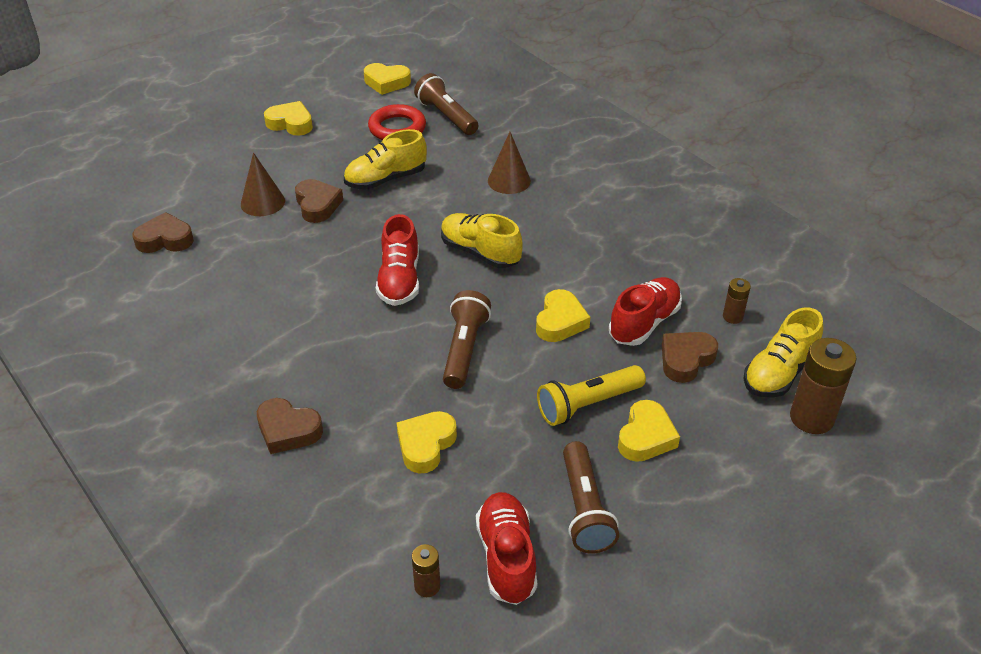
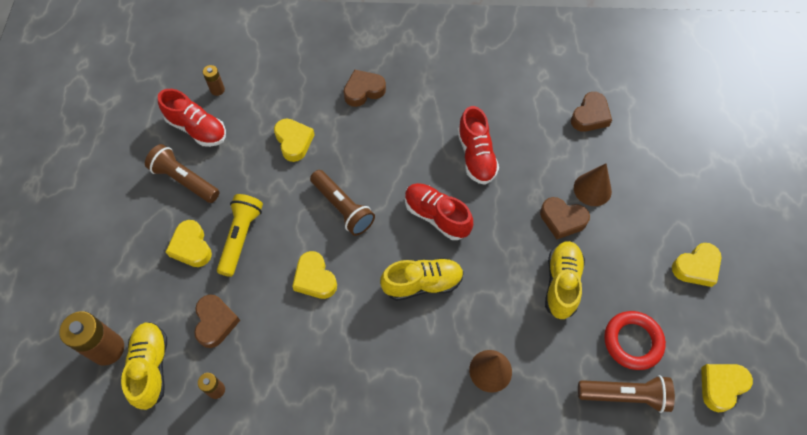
camera: 130 degrees right, 20 degrees up
(644, 323) = (266, 327): red shoe -> red shoe (476, 156)

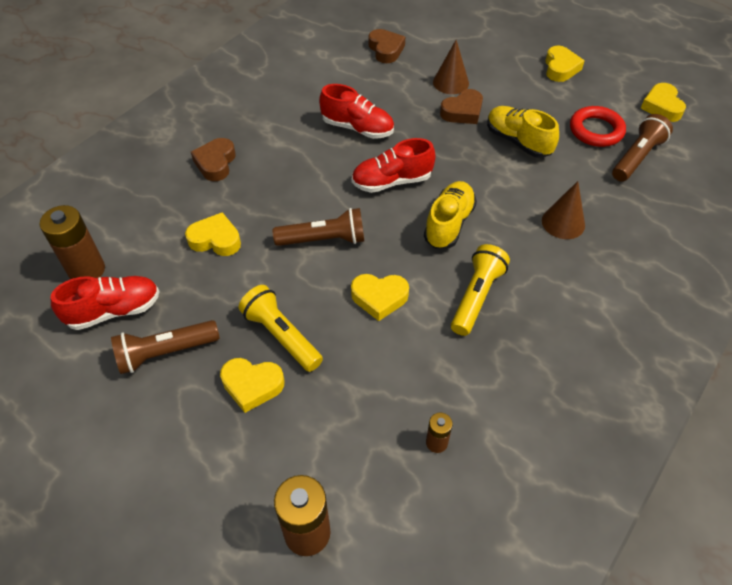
camera: 55 degrees left, 10 degrees down
(151, 367) = (365, 495): yellow shoe -> none
(215, 322) = (359, 406): brown heart -> none
(217, 90) = (87, 270): brown battery -> brown battery, size x1.94
(362, 345) = (476, 296): none -> yellow flashlight

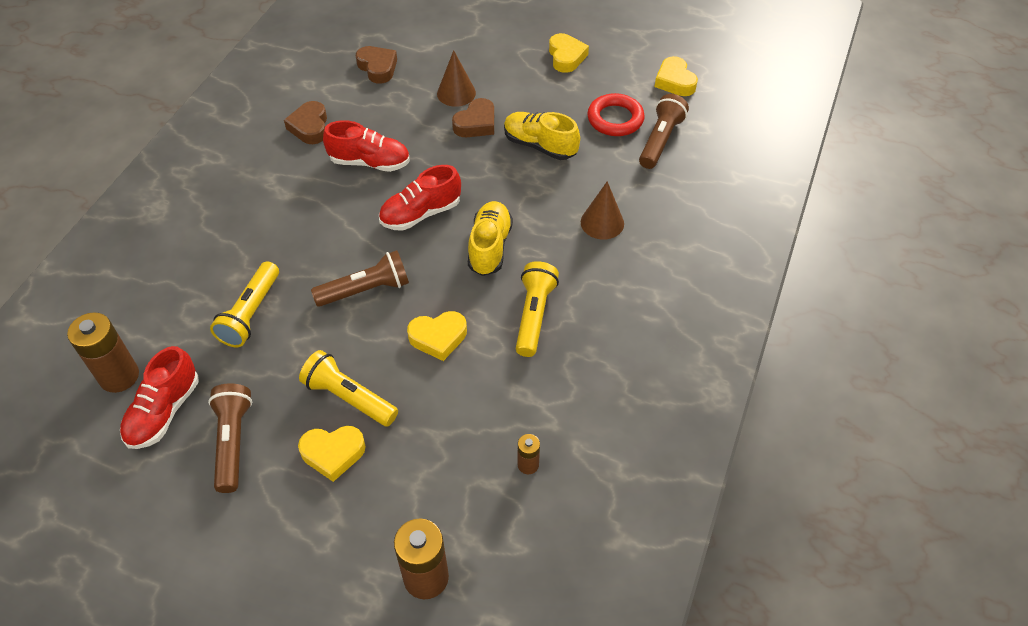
camera: 15 degrees left, 0 degrees up
(114, 310) = (164, 412): red shoe -> red shoe turned 150 degrees clockwise
(165, 352) = (233, 442): brown flashlight -> brown flashlight turned 120 degrees clockwise
(215, 163) = (226, 231): brown heart -> brown heart (310, 127)
(215, 239) = (251, 314): yellow heart -> yellow flashlight

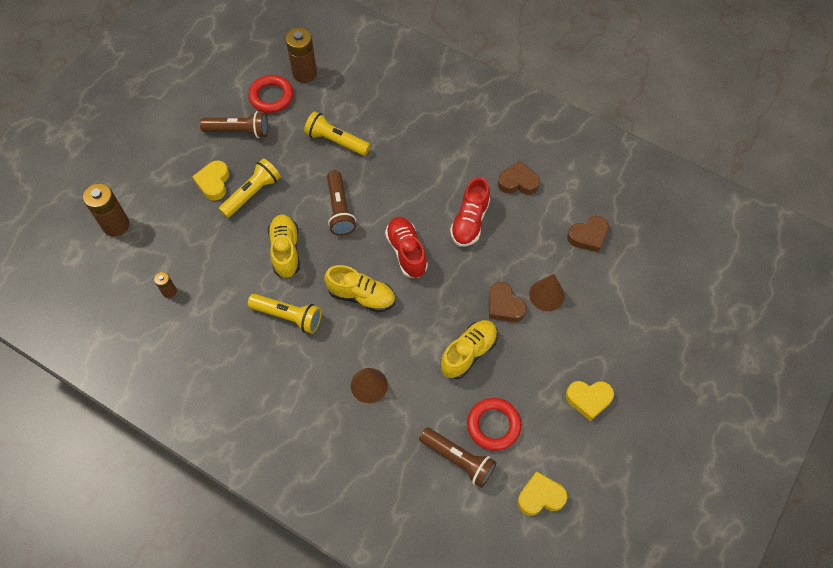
camera: 100 degrees right, 10 degrees up
(164, 412) = (271, 96): red shoe -> red ring
(438, 337) = (285, 251): yellow heart -> yellow shoe

